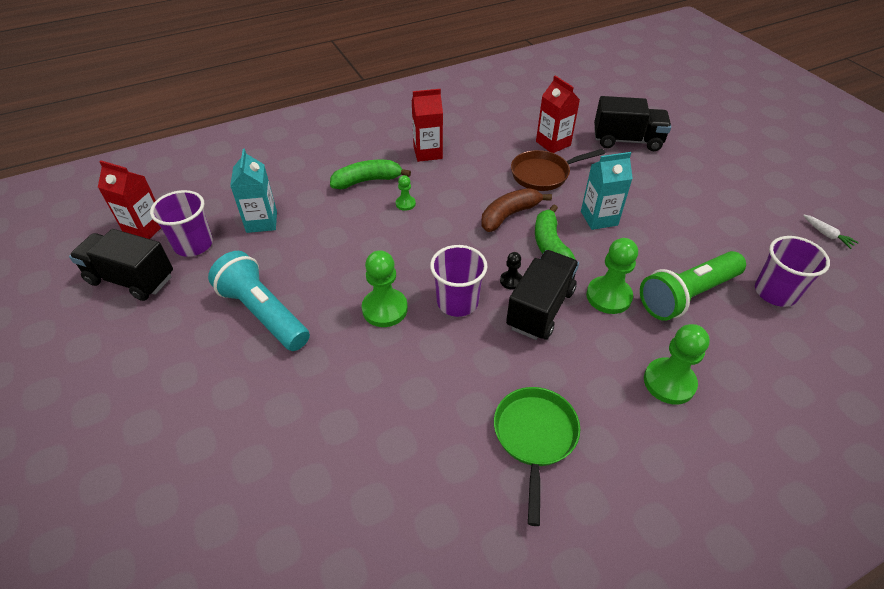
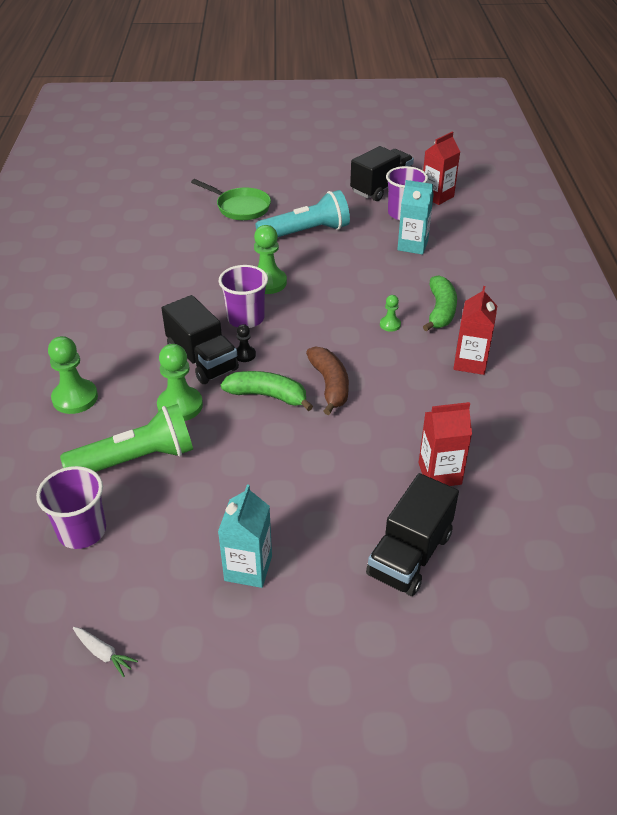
camera: 115 degrees right, 5 degrees down
(534, 437) = (104, 315): green pan -> green pan (240, 207)
(543, 174) = (381, 438): brown pan -> none
(599, 218) = (281, 449): turquoise carton -> turquoise carton (248, 568)
(687, 296) = (136, 459): green flashlight -> green flashlight turned 75 degrees clockwise
(826, 235) = (104, 653): white carrot -> white carrot turned 135 degrees counterclockwise

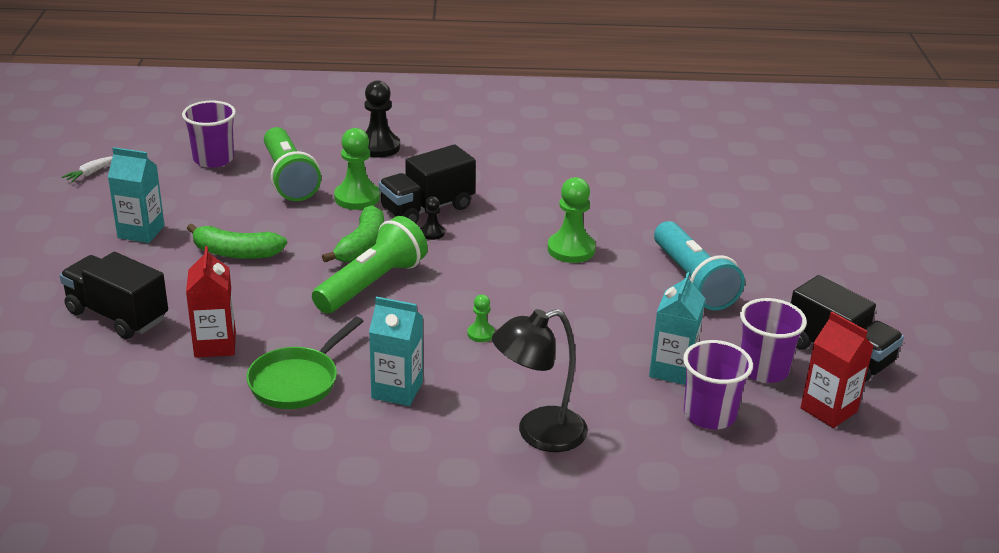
camera: 90 degrees right, 10 degrees down
(75, 398) = (379, 147): green pawn -> black pawn
(240, 207) = (747, 233): green pan -> green pan (297, 381)
(245, 318) = (498, 234): purple cup -> purple cup (709, 415)
(330, 385) = (372, 284): brown banana -> green flashlight
(440, 311) = (509, 378): green banana -> green banana (236, 253)
(470, 362) = (397, 390): red carton -> turquoise carton
(496, 298) = (538, 433): none -> black lamp

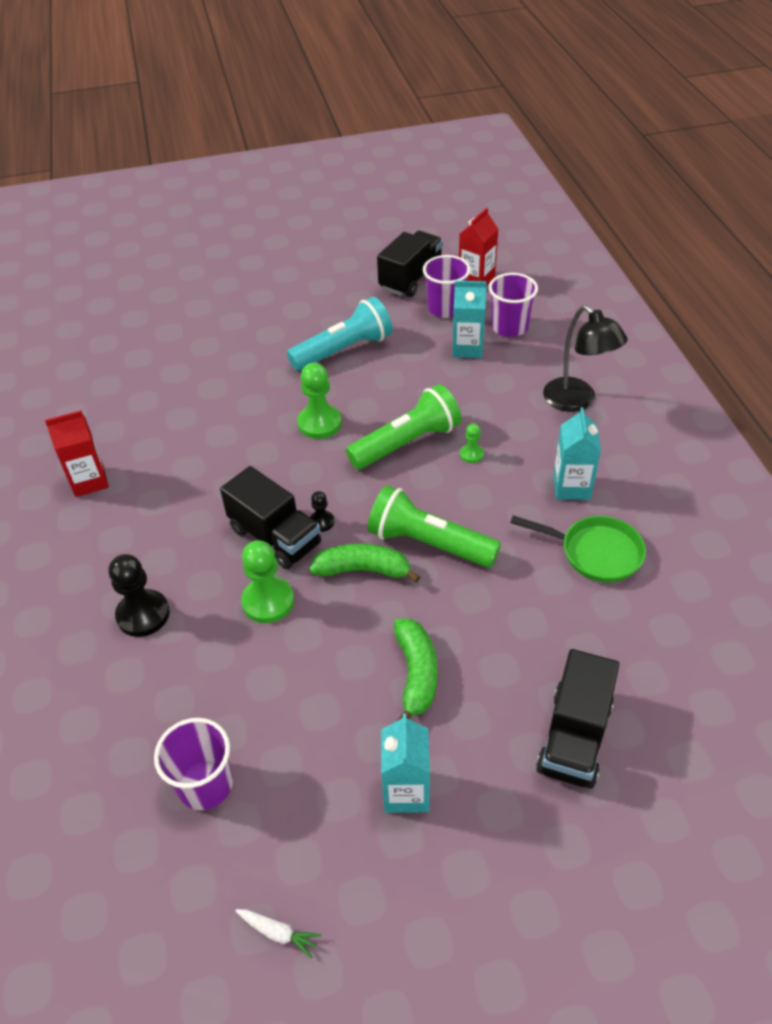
camera: 100 degrees left, 15 degrees up
(215, 345) = (577, 631): red carton -> red carton (89, 481)
(289, 178) = (239, 680): green flashlight -> green flashlight (407, 442)

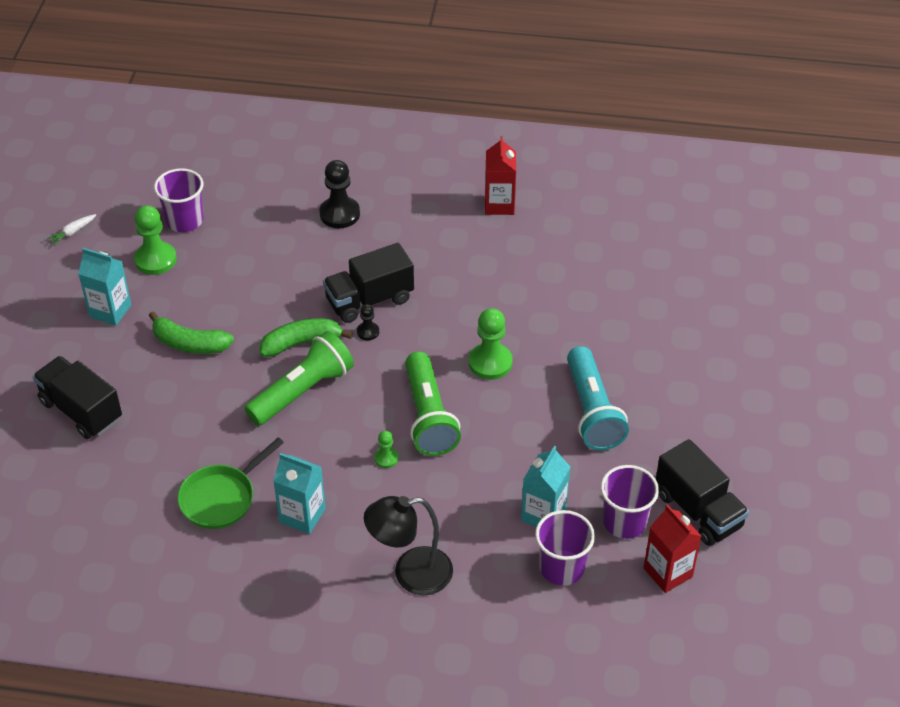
camera: 110 degrees right, 0 degrees up
(268, 601) = (308, 281): green pawn -> green pawn (155, 259)
(363, 570) = (302, 343): green banana -> green banana turned 135 degrees counterclockwise

